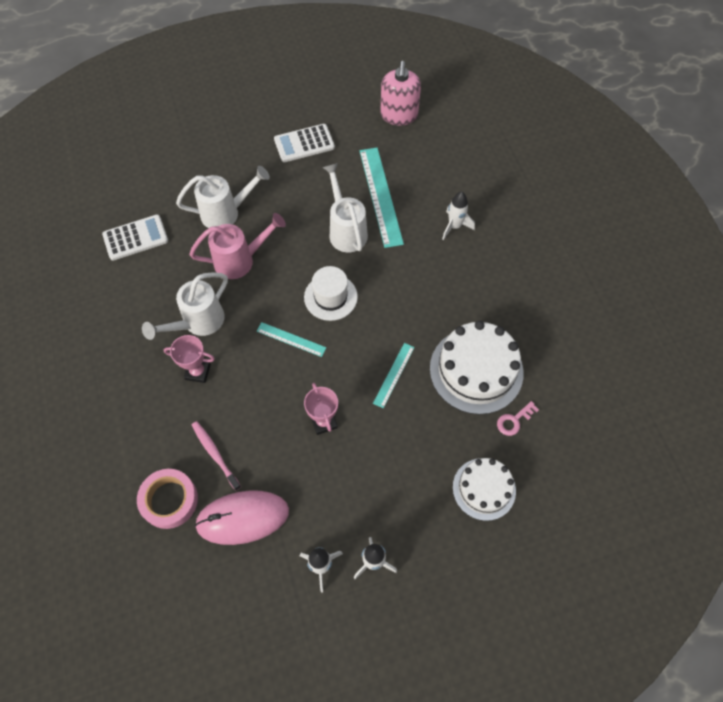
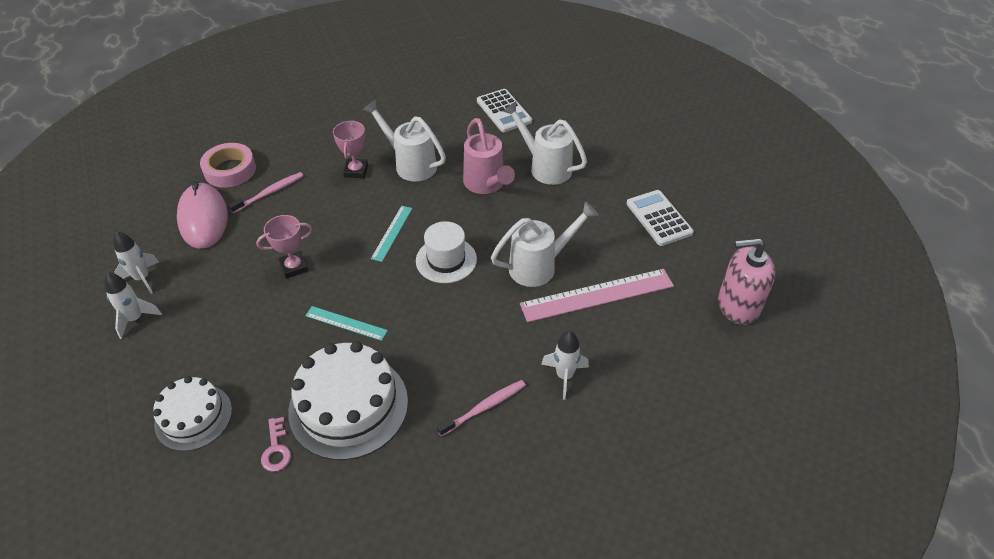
camera: 85 degrees right, 15 degrees down
(226, 213) = (545, 167): white watering can -> white watering can turned 150 degrees clockwise
(380, 196) = (597, 295): turquoise ruler -> pink ruler
(480, 279) = (484, 407): none -> pink toothbrush
(514, 420) = (276, 449): pink key -> pink key turned 150 degrees counterclockwise

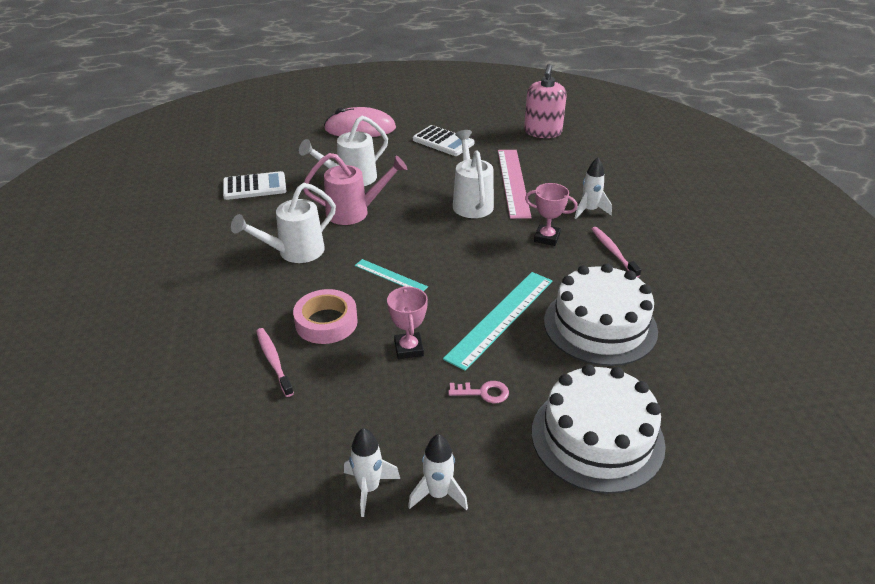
camera: 75 degrees left, 10 degrees down
(193, 417) = (597, 438): white cake -> white cake, size x1.60
(203, 218) = (285, 424): pink mouse -> pink mouse (360, 129)
(230, 170) = (205, 396): pink tape -> pink tape (326, 322)
(276, 449) = (643, 376): pink key -> pink key (483, 393)
(346, 323) = (501, 318): turquoise ruler -> turquoise ruler, size x1.87
(356, 171) = (280, 290): pink trophy -> pink trophy (547, 238)
(446, 260) = (443, 248): white hat -> none
(659, 218) = (443, 141): white calculator -> white calculator turned 135 degrees counterclockwise

